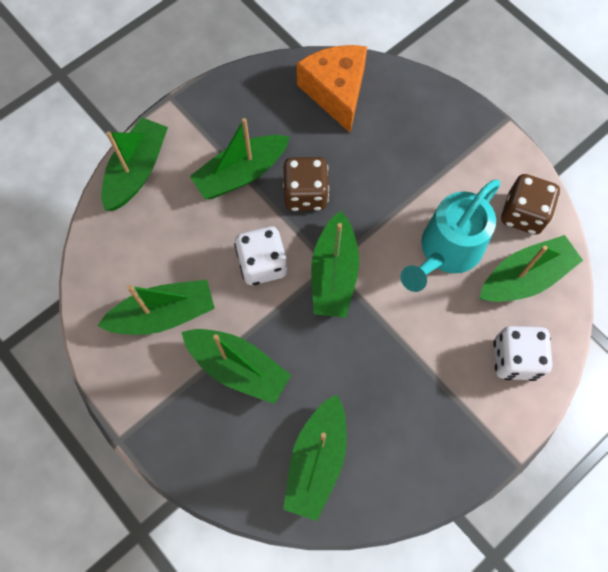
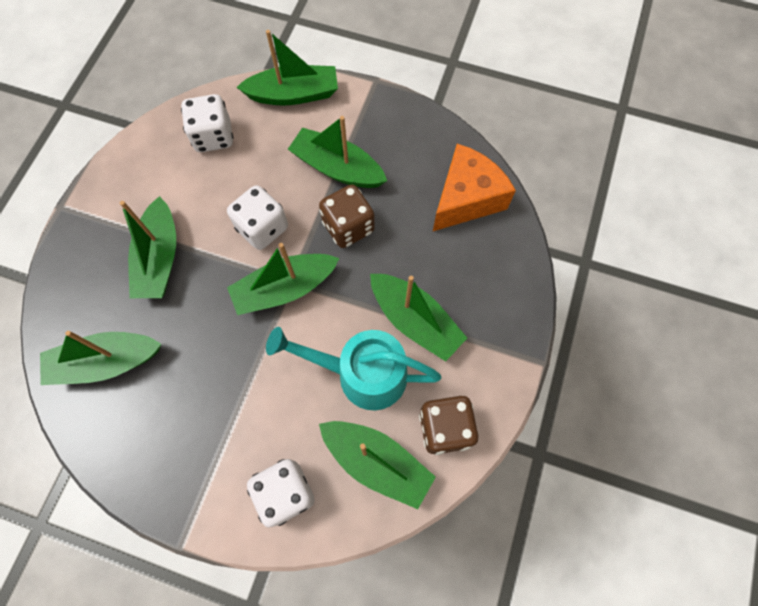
camera: 60 degrees right, 0 degrees up
(135, 262) = (213, 136): none -> white dice
(163, 314) = (179, 180): green boat -> green boat (414, 320)

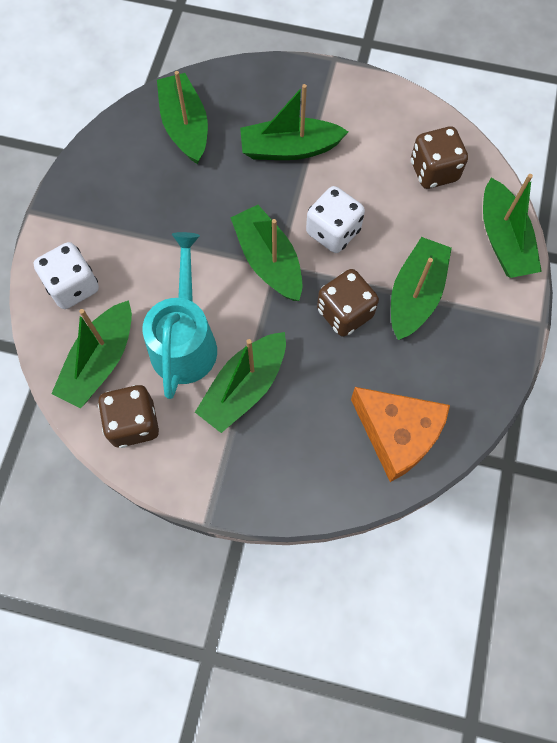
camera: 85 degrees right, 0 degrees up
(213, 136) = (434, 171): white dice -> brown dice

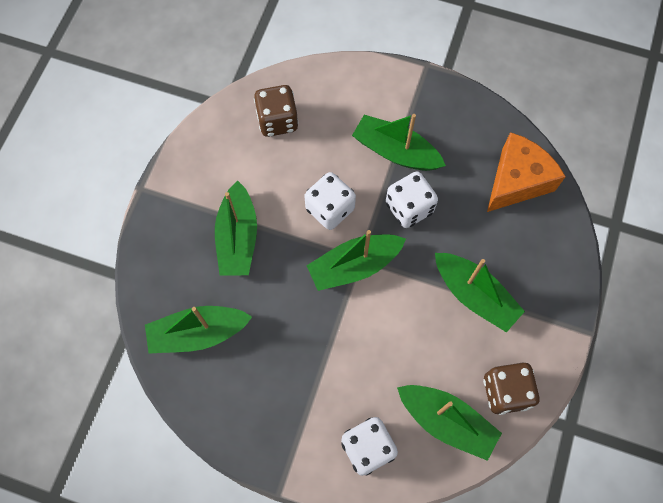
camera: 85 degrees left, 0 degrees up
(185, 340) = (428, 343): turquoise watering can -> none
(345, 313) = (409, 208): brown dice -> white dice
(503, 240) = (350, 79): green boat -> none

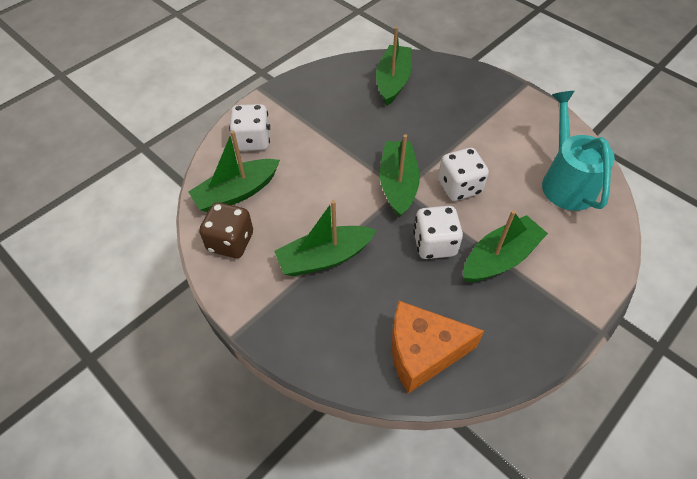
camera: 115 degrees right, 15 degrees down
(238, 237) = (459, 122): green boat -> none
(277, 121) = (565, 181): brown dice -> turquoise watering can
(517, 181) = (422, 352): orange cheese -> orange cheese turned 105 degrees clockwise

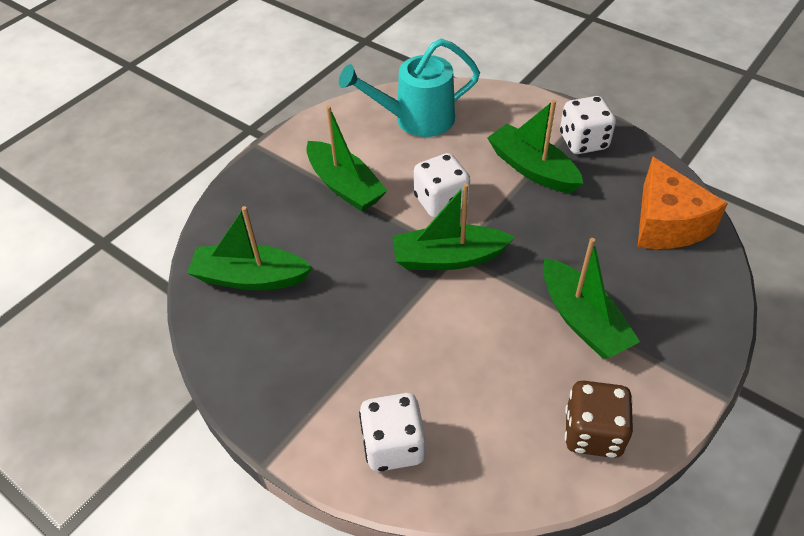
camera: 95 degrees left, 5 degrees down
(237, 193) = (504, 445): green boat -> green boat (345, 186)
(434, 244) = (530, 220): white dice -> white dice (583, 142)

